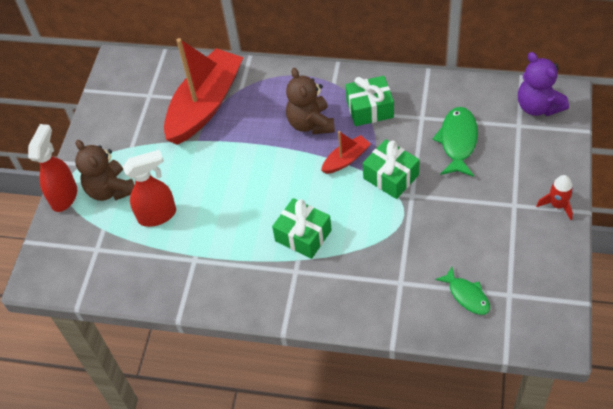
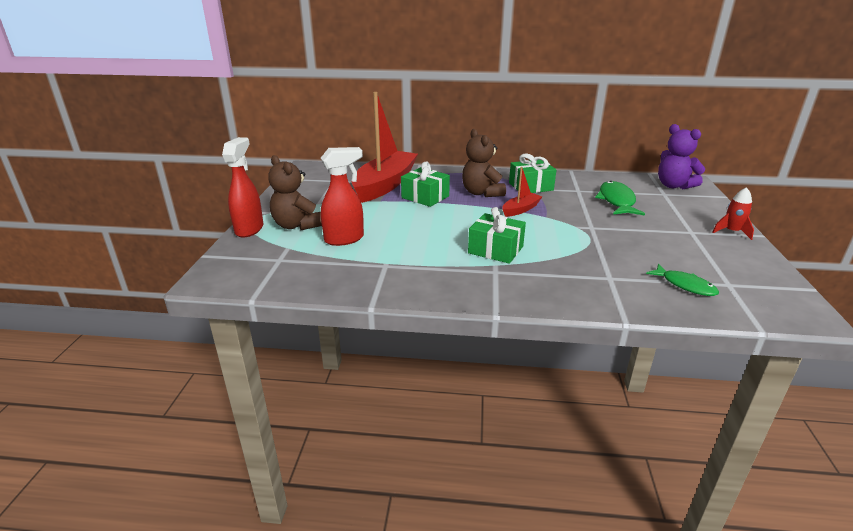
camera: 10 degrees left, 25 degrees down
(391, 177) = (566, 218): green gift -> green gift (425, 197)

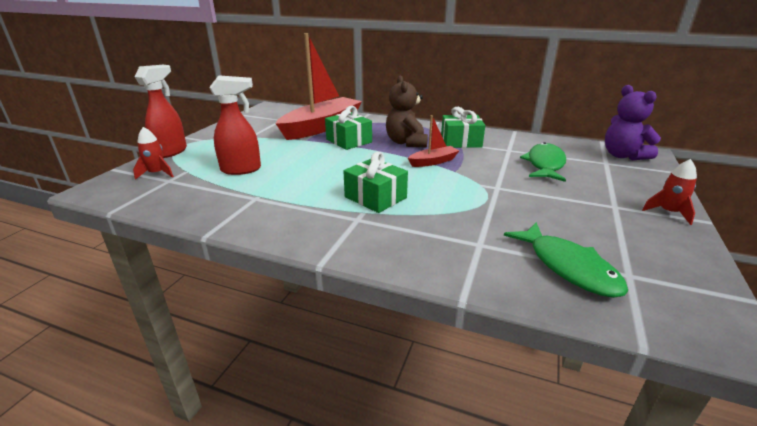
camera: 15 degrees right, 0 degrees up
(259, 254) = (157, 173): none -> red rocket
(296, 225) = (212, 153): brown teddy bear -> none
(685, 285) = (568, 267): green fish -> green fish, size x1.53

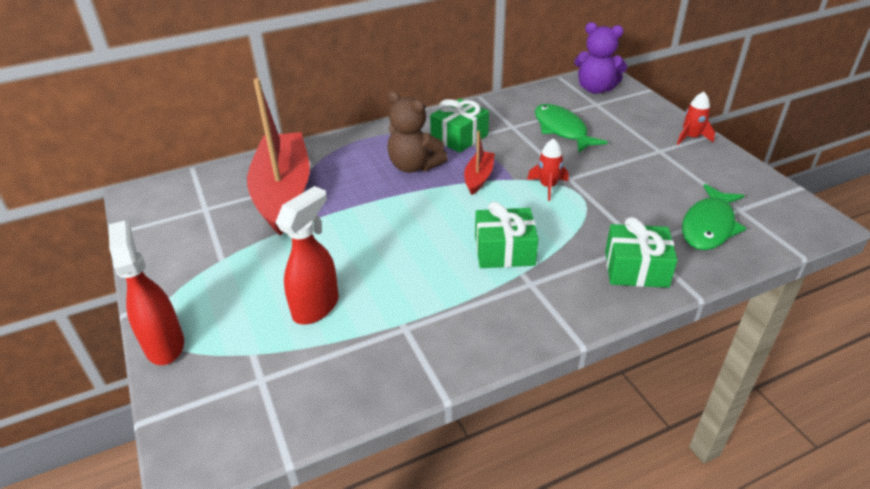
camera: 45 degrees left, 10 degrees up
(157, 173) = (224, 383): red rocket -> red rocket (548, 187)
(349, 141) = (353, 196): green gift -> green gift (636, 269)
(568, 267) = (709, 226): green fish -> green fish turned 105 degrees clockwise

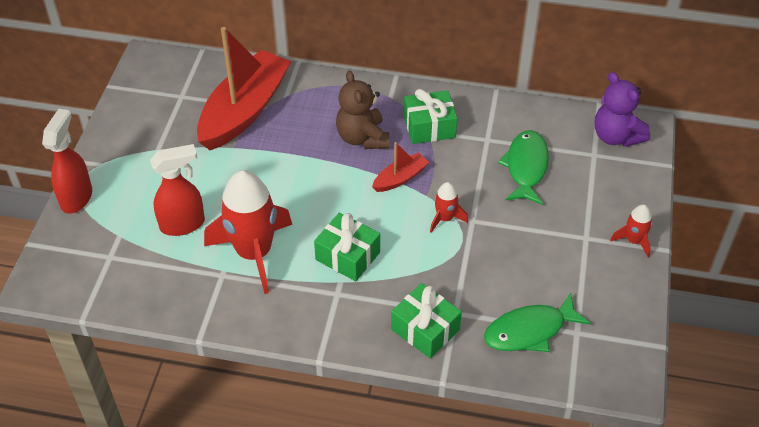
camera: 35 degrees right, 10 degrees up
(416, 293) = (254, 253): none -> red rocket

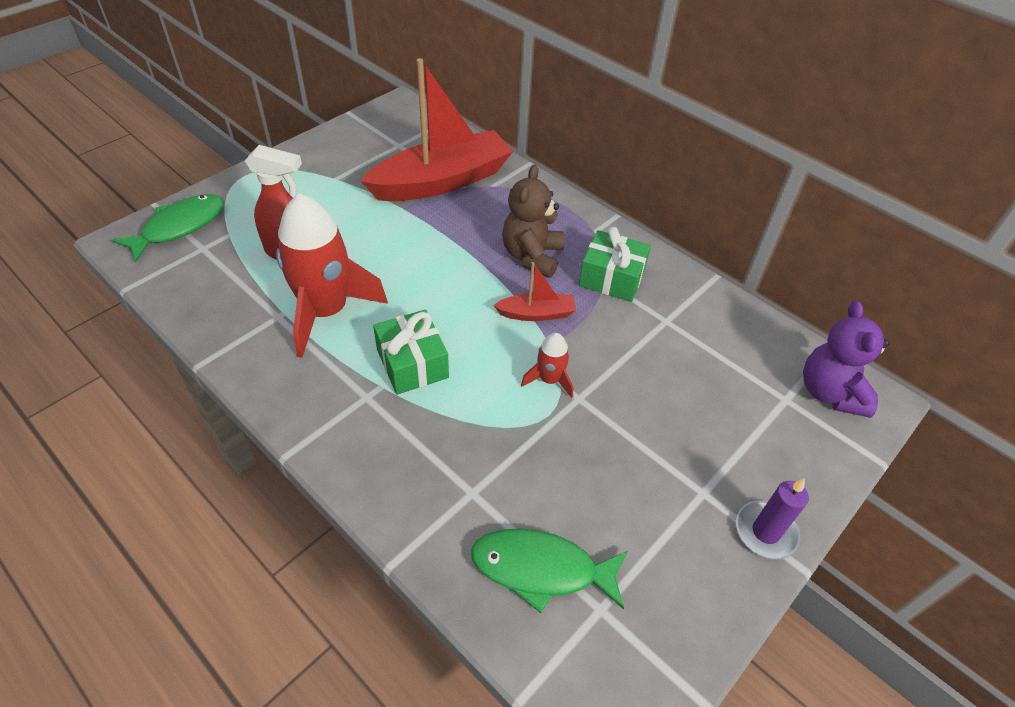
camera: 30 degrees right, 0 degrees up
(77, 197) = (230, 186): red spray bottle -> none
(425, 329) = (421, 492): green gift -> none
(526, 167) = (689, 372): green fish -> green fish (179, 227)
(633, 240) = (765, 532): red rocket -> purple candle

